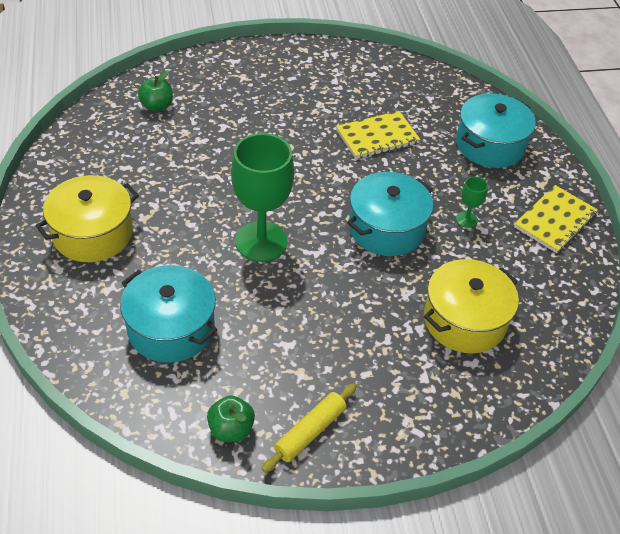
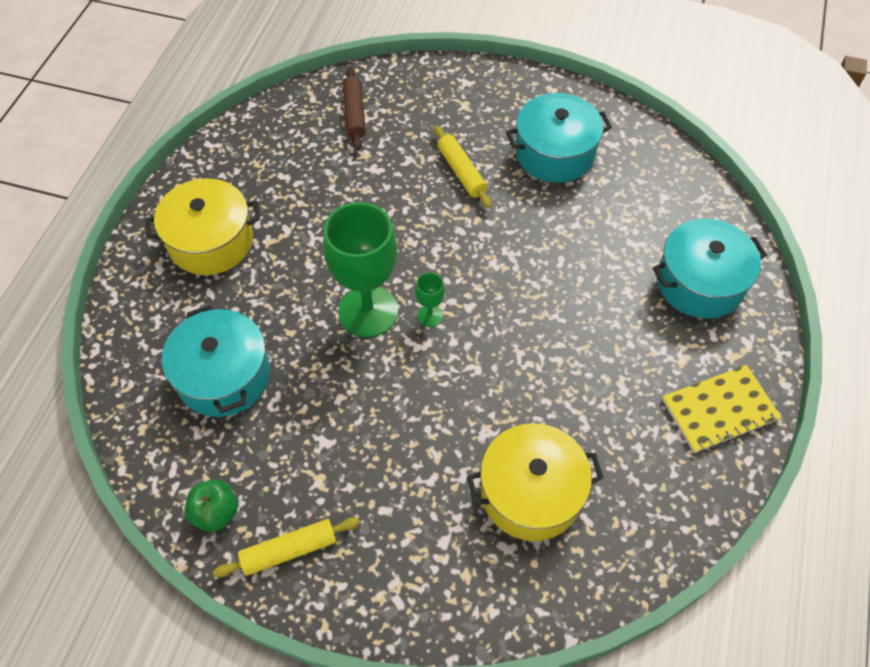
camera: 30 degrees right, 10 degrees up
(157, 106) = (354, 114): green apple -> brown rolling pin
(271, 123) = (461, 172): none -> yellow rolling pin
(377, 137) = (570, 227): yellow notebook -> none
(386, 228) = (511, 346): turquoise pot -> turquoise pot (554, 153)
(466, 219) = (611, 369): green goblet -> green goblet (430, 316)

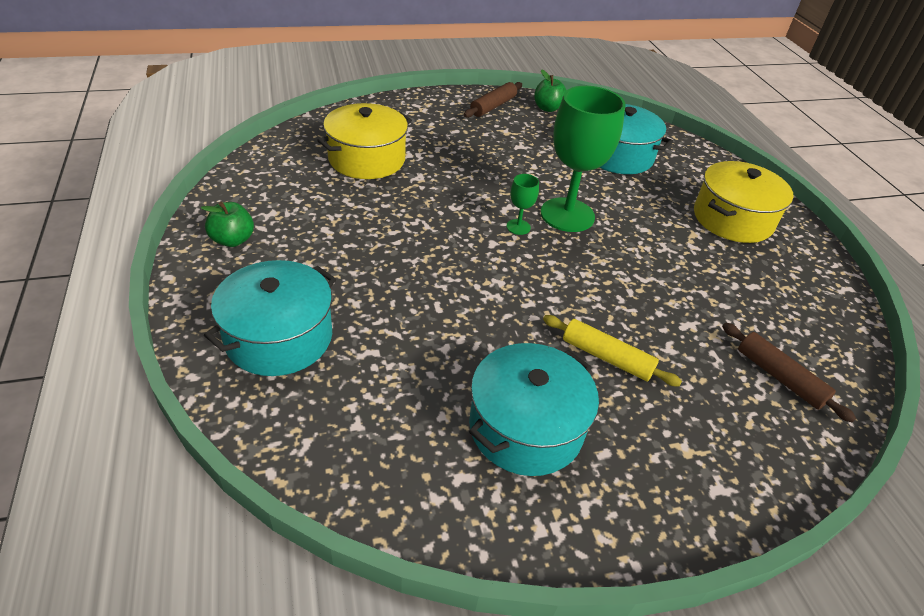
camera: 145 degrees right, 15 degrees down
(289, 550) = (493, 106): yellow rolling pin -> brown rolling pin
(719, 410) = (233, 240): yellow notebook -> green apple

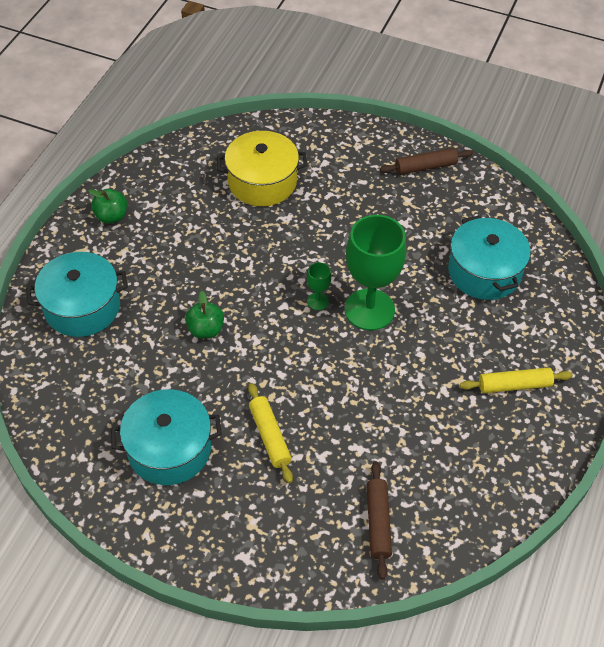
camera: 40 degrees right, 10 degrees up
(547, 108) = (476, 190): green apple -> green apple (205, 330)
(732, 219) = (514, 385): yellow pot -> yellow rolling pin

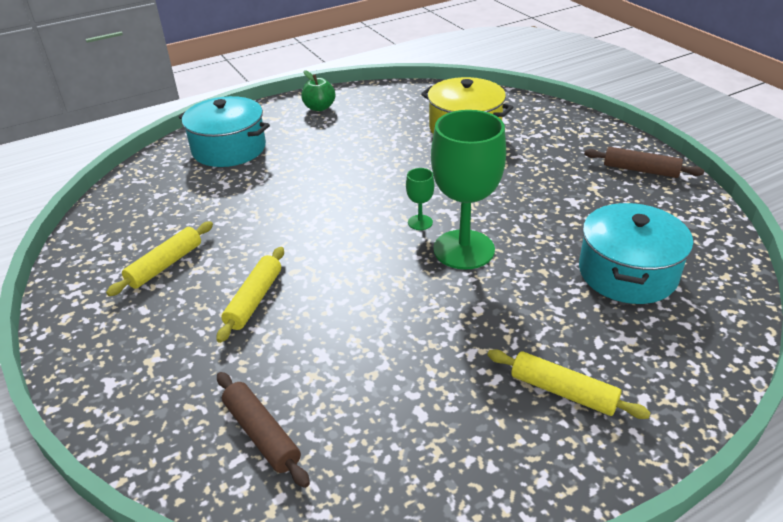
camera: 40 degrees right, 15 degrees down
(169, 449) = (165, 265): turquoise pot -> yellow rolling pin
(205, 330) = (299, 200): green apple -> none
(378, 522) = (261, 434): brown rolling pin -> brown rolling pin turned 75 degrees counterclockwise

